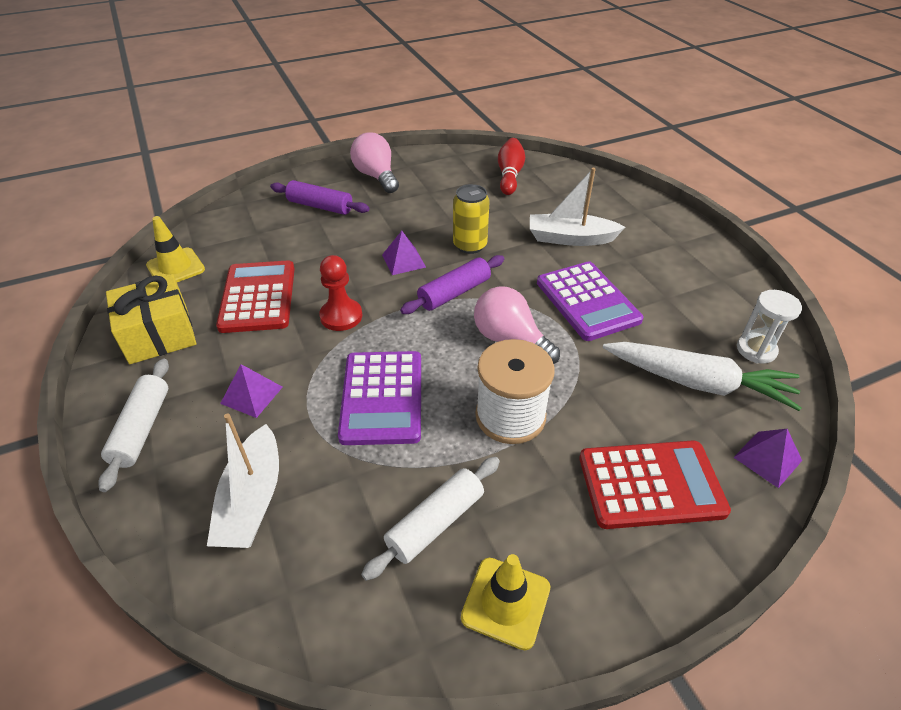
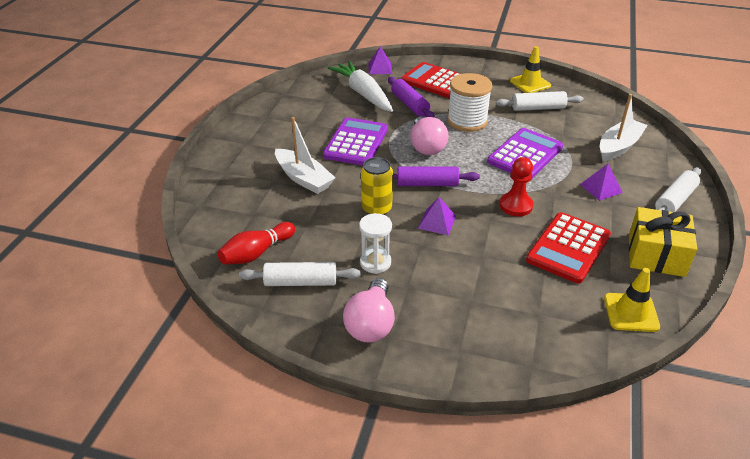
camera: 140 degrees left, 5 degrees down
(320, 206) = (458, 314): purple rolling pin -> purple rolling pin (409, 104)
(453, 175) = (300, 282): none -> white rolling pin
(756, 350) = (314, 90): white hourglass -> white hourglass (375, 262)

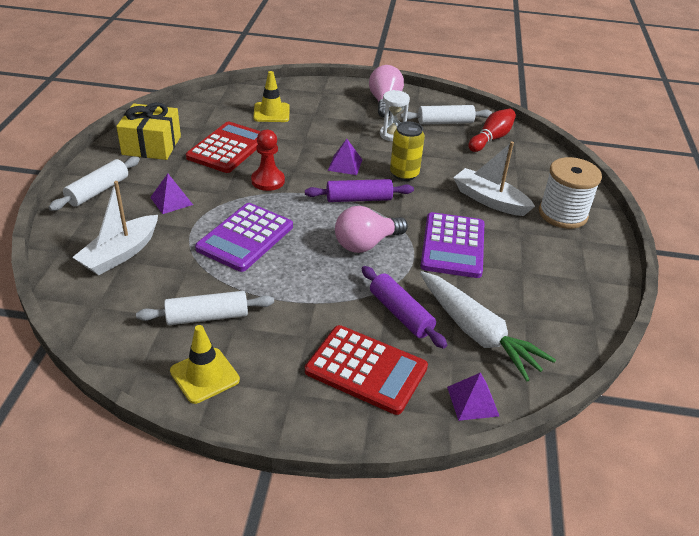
camera: 170 degrees right, 0 degrees up
(426, 146) = (366, 244): pink light bulb -> pink light bulb turned 105 degrees counterclockwise
(467, 121) = (315, 286): white spool -> white spool (562, 214)
(631, 312) = (195, 111): yellow traffic cone -> yellow traffic cone (271, 113)

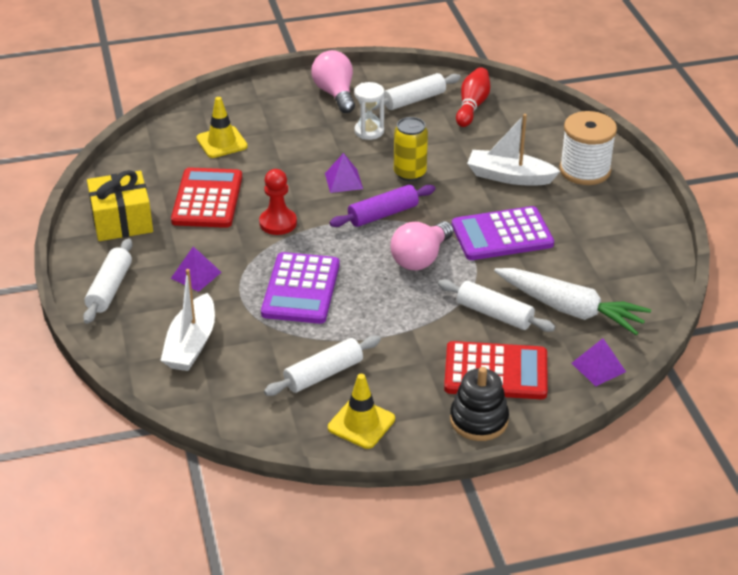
camera: 20 degrees left, 0 degrees up
(317, 413) = (479, 420): none -> black stacking toy
(401, 314) = (494, 314): purple rolling pin -> white rolling pin
(452, 246) = (502, 235): purple calculator -> purple calculator turned 90 degrees clockwise

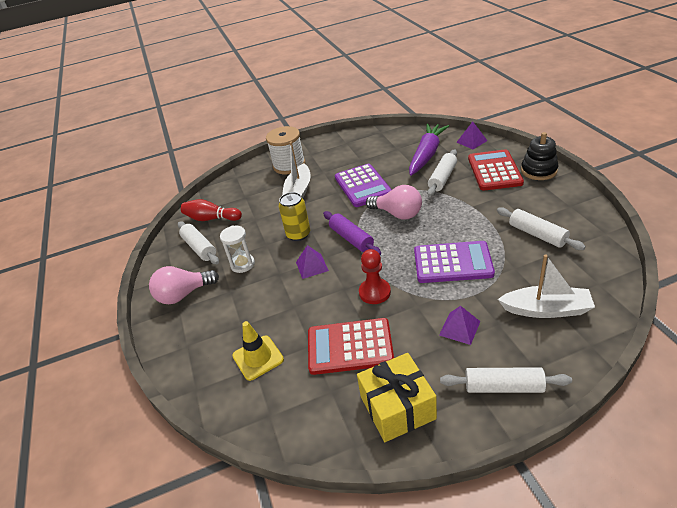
camera: 90 degrees left, 0 degrees up
(361, 423) = (572, 211): yellow traffic cone -> none
(570, 309) = (426, 155): white carrot -> purple carrot

